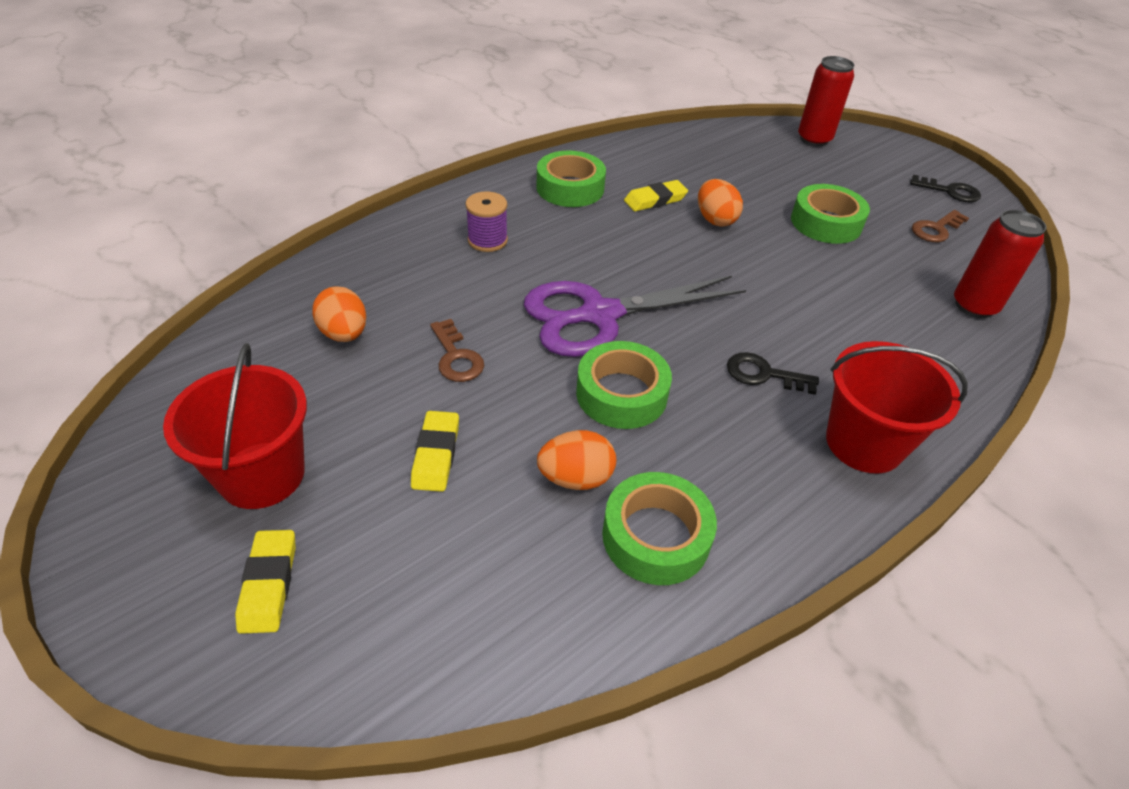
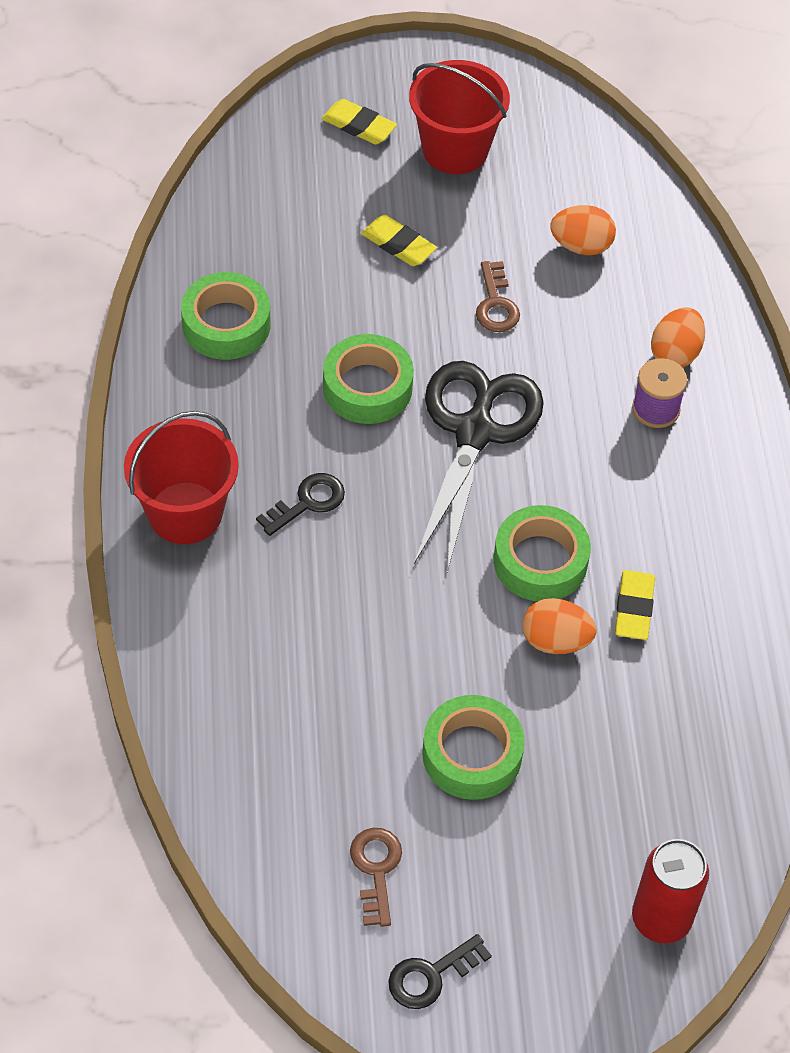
camera: 125 degrees right, 10 degrees up
(456, 357) = (496, 304): brown key -> brown key turned 105 degrees counterclockwise
(570, 188) = (713, 539): green tape -> green tape (540, 561)
(575, 478) = (310, 310): orange egg -> orange egg (675, 353)
(599, 315) = (475, 432): purple scissors -> black scissors
(974, 306) = (242, 769): red can -> none

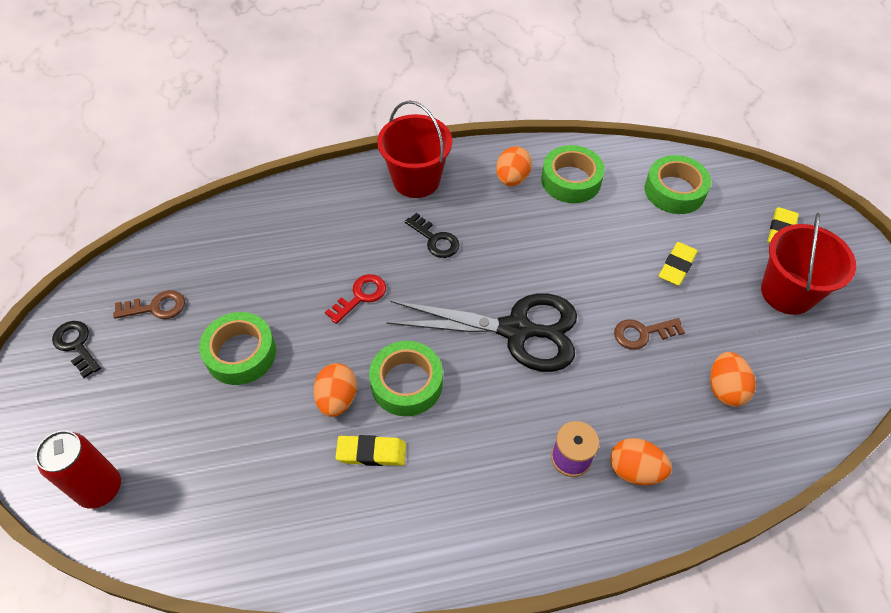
camera: 85 degrees right, 0 degrees up
(208, 393) = (512, 179): none -> orange egg
(367, 387) = (540, 262): green tape -> green tape (674, 191)
(394, 603) = (360, 296): none -> red key

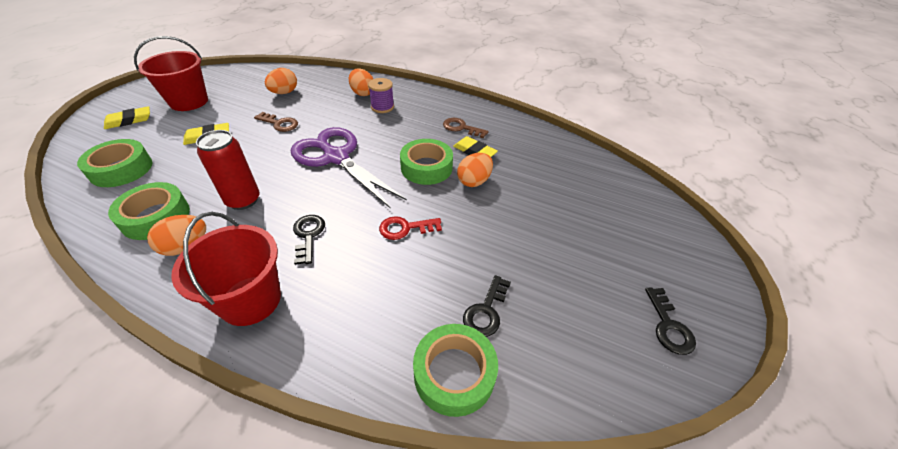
camera: 145 degrees left, 10 degrees down
(100, 488) = (651, 212): red can -> red can (243, 200)
(156, 307) = (581, 320): brown key -> brown key (461, 128)
(238, 270) = (486, 311): none -> black key
(240, 353) = (522, 239): green tape -> green tape (454, 373)
(516, 330) = (336, 157): black scissors -> purple scissors

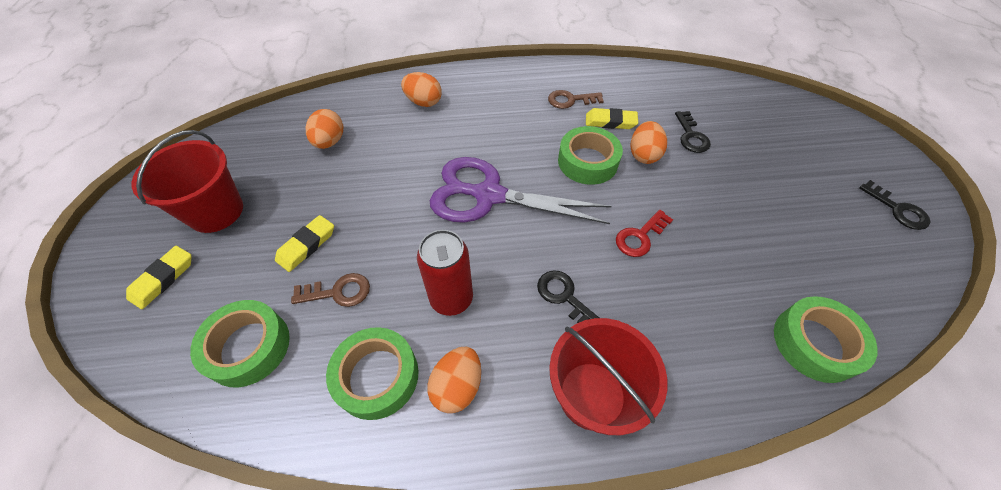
camera: 30 degrees left, 10 degrees up
(279, 123) = (375, 185): brown key -> brown key (338, 292)
(382, 107) = (466, 111): purple spool -> none
(486, 311) = (781, 275): black key -> black key (691, 136)

